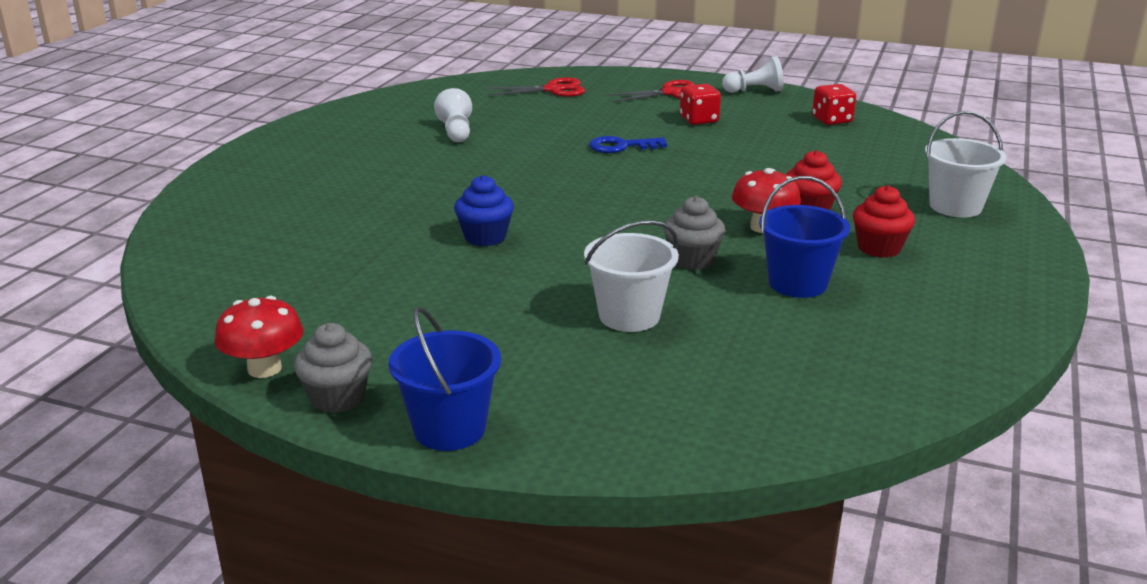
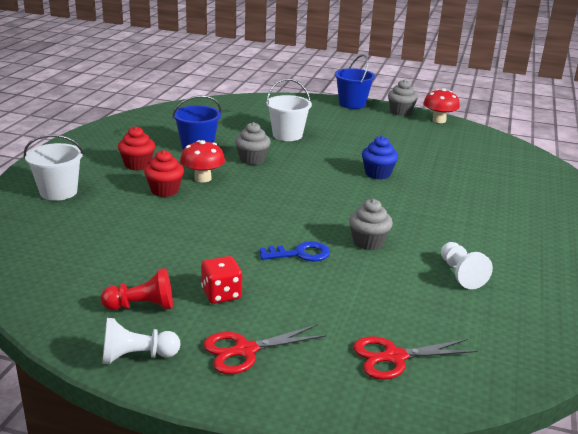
camera: 175 degrees right, 0 degrees up
(541, 156) = (368, 242): none -> grey cupcake
(768, 113) = (142, 306): none -> red pawn
(832, 120) = (78, 294): red dice -> none

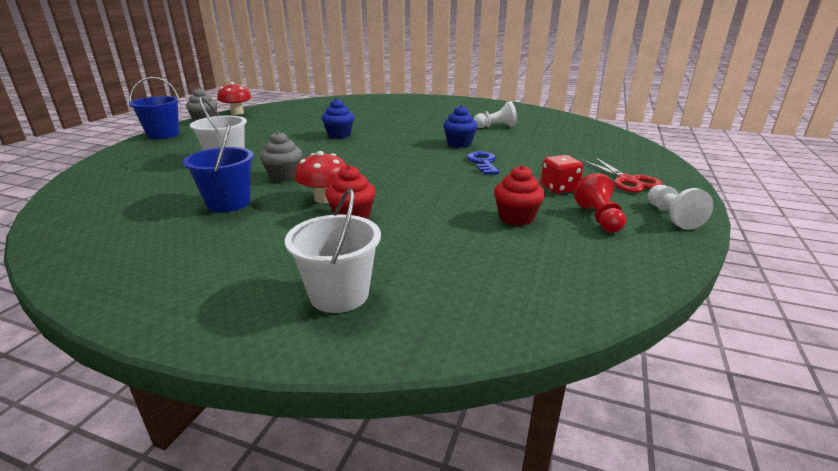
camera: 85 degrees left, 0 degrees up
(137, 165) = (264, 238): red cupcake -> red cupcake (516, 218)
(368, 242) = (459, 144): grey cupcake -> blue cupcake
(394, 357) = (599, 145): red scissors -> none

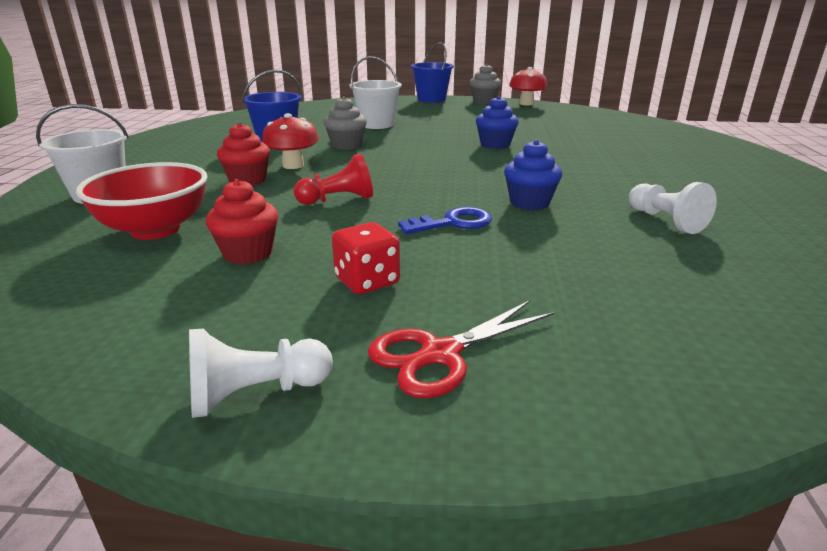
camera: 75 degrees right, 0 degrees up
(460, 254) = (155, 229): none -> red bowl
(599, 218) = (247, 313): red pawn -> red pawn (338, 200)

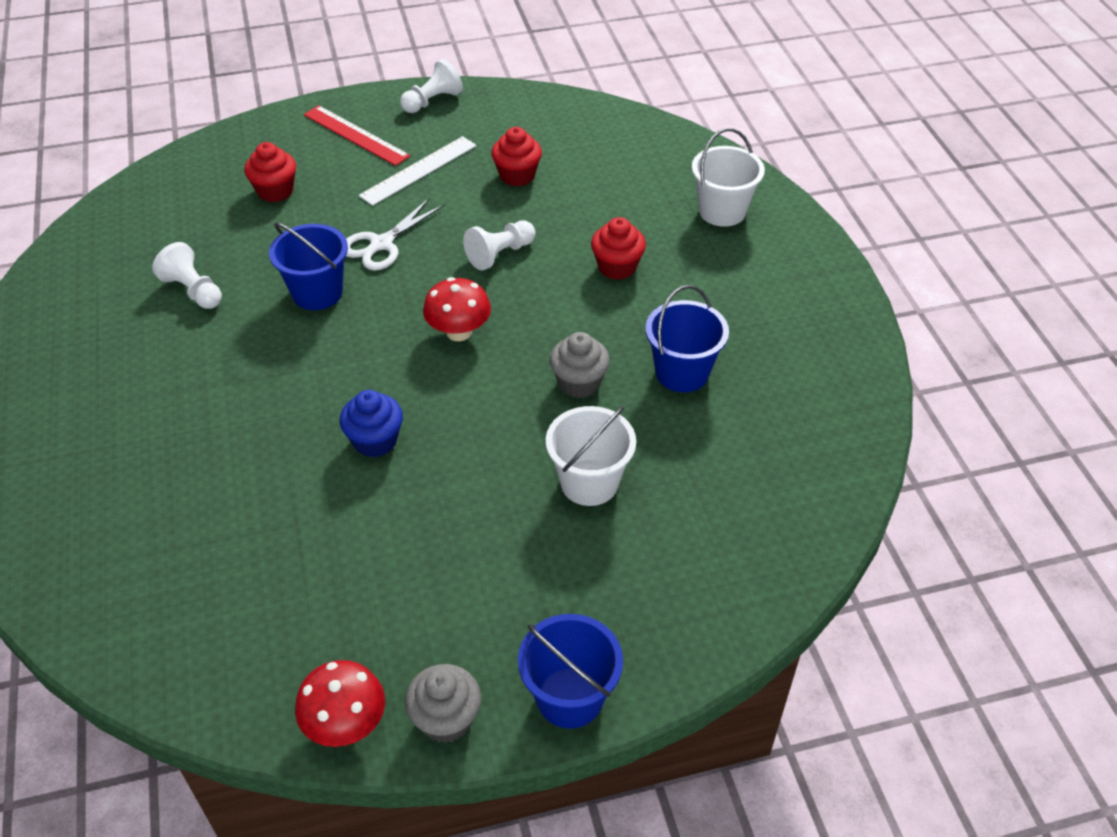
camera: 160 degrees right, 20 degrees up
(155, 229) = (612, 182): red bowl -> none
(293, 165) = (599, 310): red mushroom -> red mushroom (459, 332)
(338, 200) = (500, 254): red pawn -> white pawn
(367, 281) = (419, 170): red dice -> white ruler
(440, 354) = (356, 135): red scissors -> red ruler
(453, 223) = (381, 244): blue key -> white scissors
(529, 202) = (317, 293): blue cupcake -> blue bucket
(587, 294) = (275, 191): none -> red cupcake

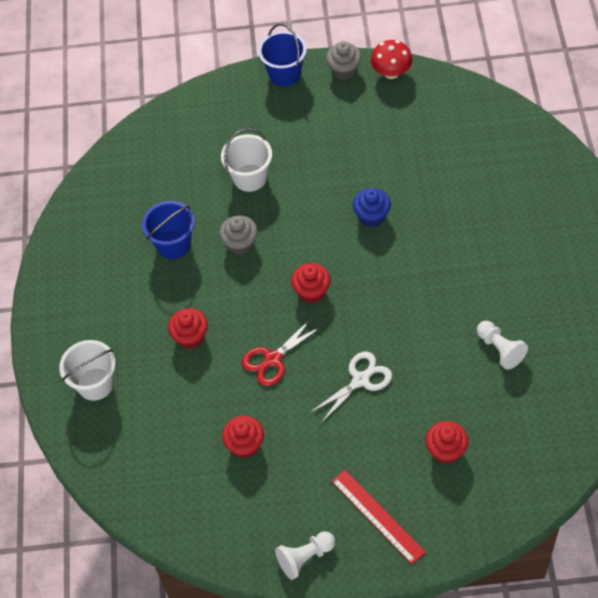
camera: 165 degrees left, 10 degrees up
(317, 293) = (409, 337): blue bucket -> none
(419, 170) = (325, 461): white ruler -> none
(459, 332) = (312, 292): red mushroom -> red cupcake
(500, 254) = (273, 359): white pawn -> red scissors

